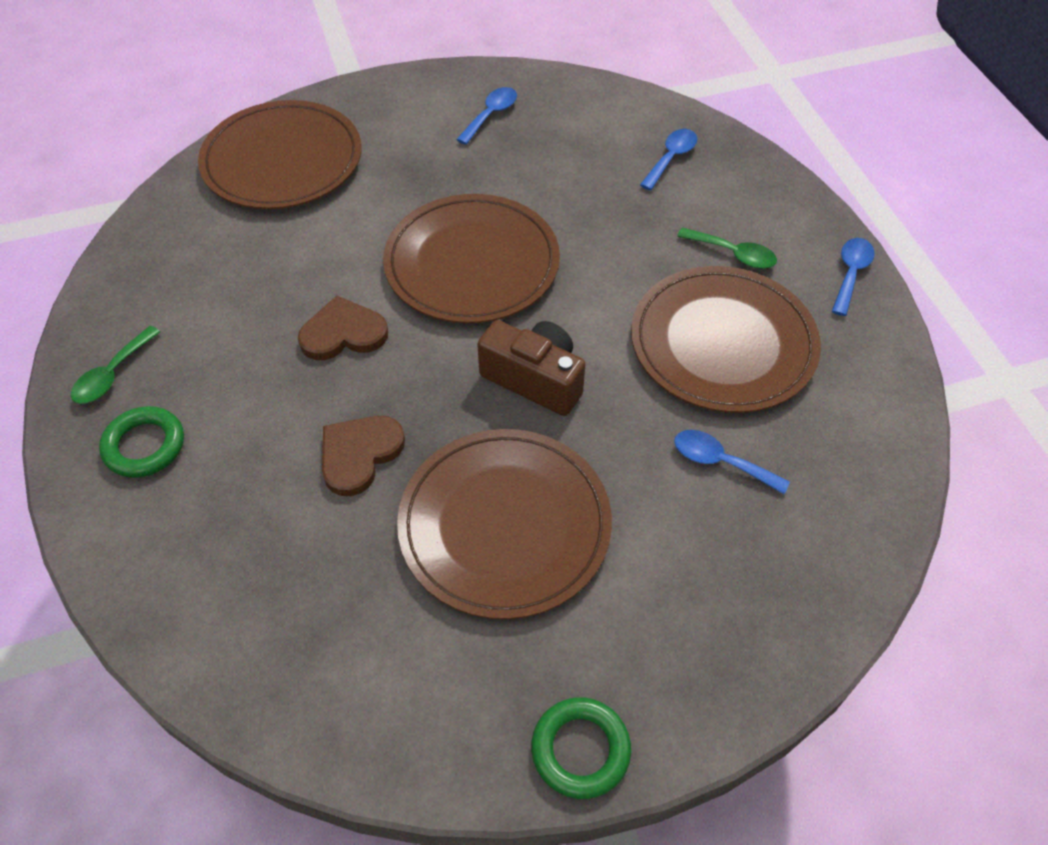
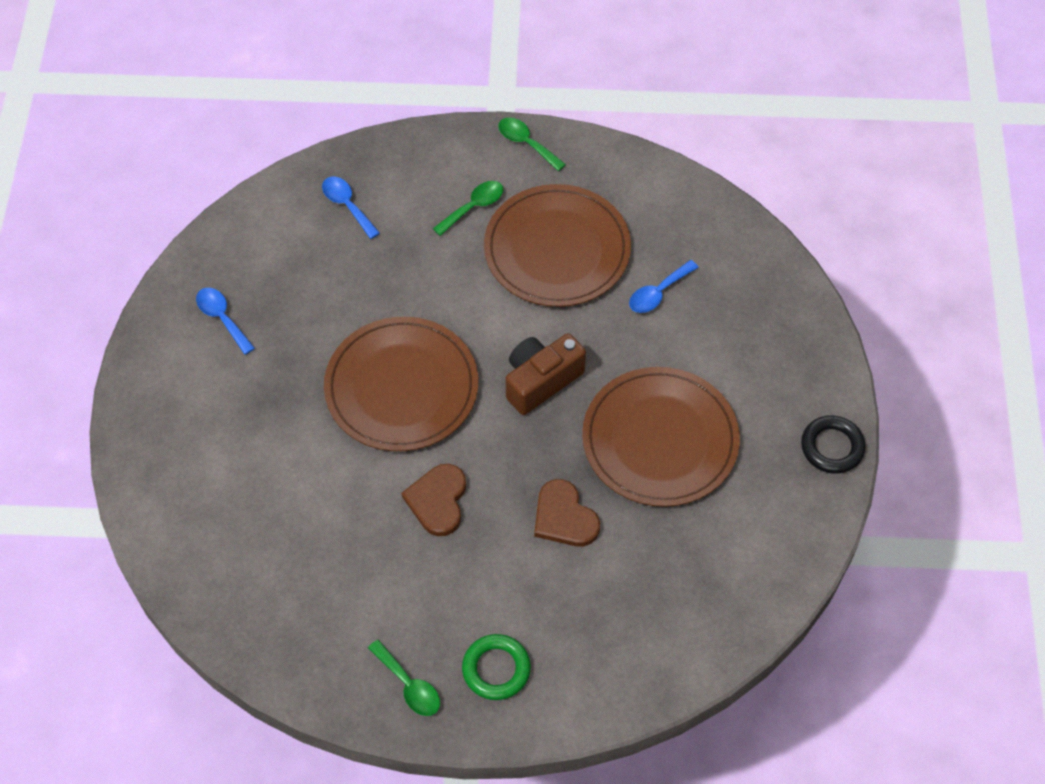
camera: 70 degrees left, 5 degrees up
(282, 160) = (198, 503): brown plate -> none
(580, 750) = (832, 447): green ring -> black ring
(850, 273) = (526, 143): blue spoon -> green spoon

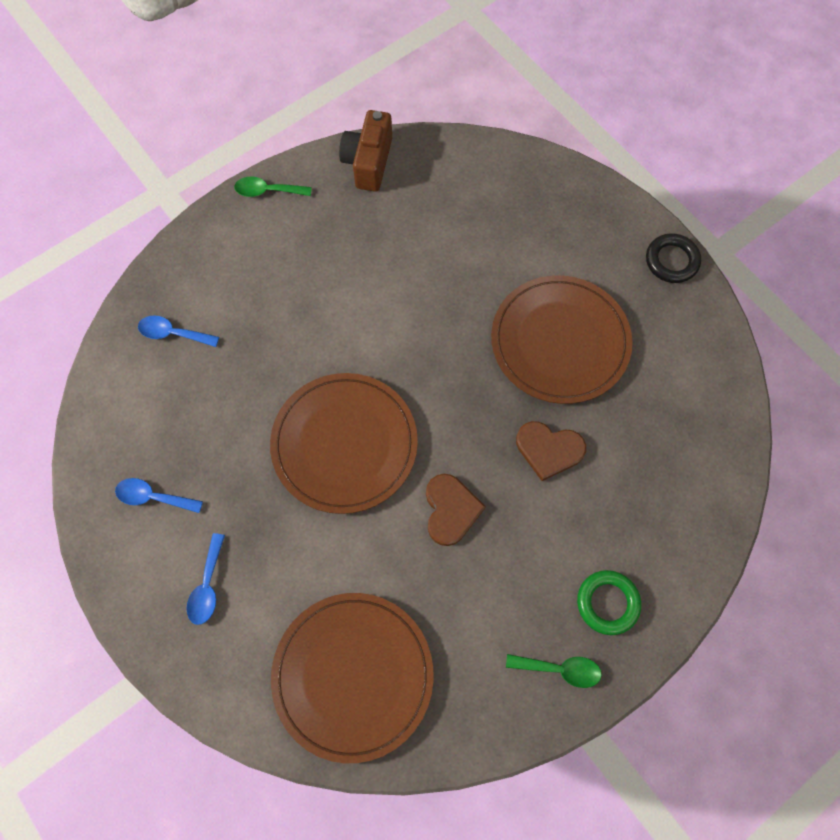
camera: 40 degrees left, 10 degrees up
(438, 501) = (450, 510): brown heart -> brown heart turned 150 degrees counterclockwise
(474, 207) = (272, 266): green spoon -> none
(541, 381) = (440, 361): brown camera -> brown camera (368, 162)
(557, 249) = (362, 255): brown plate -> brown plate (353, 675)
(658, 293) = (461, 236): blue spoon -> blue spoon (207, 586)

